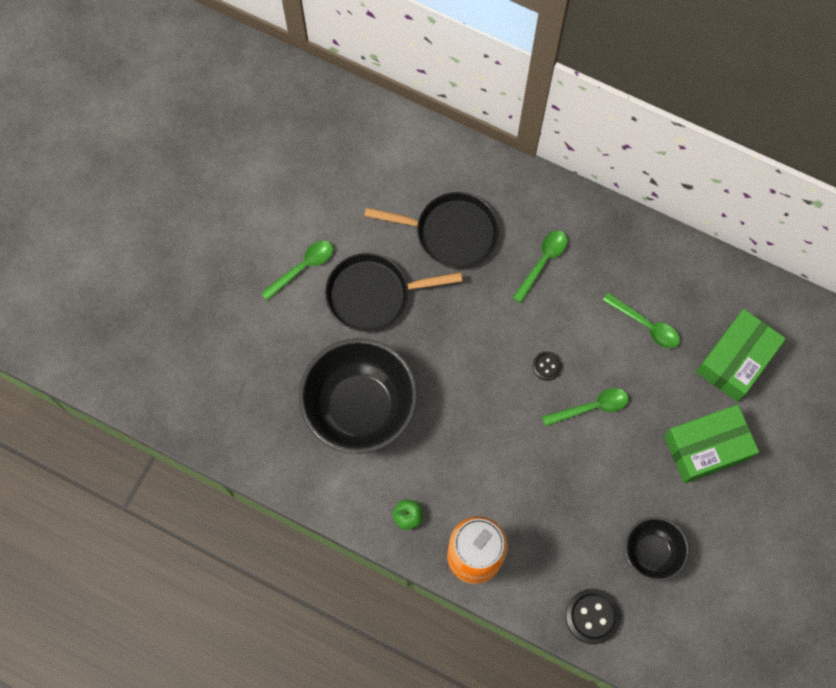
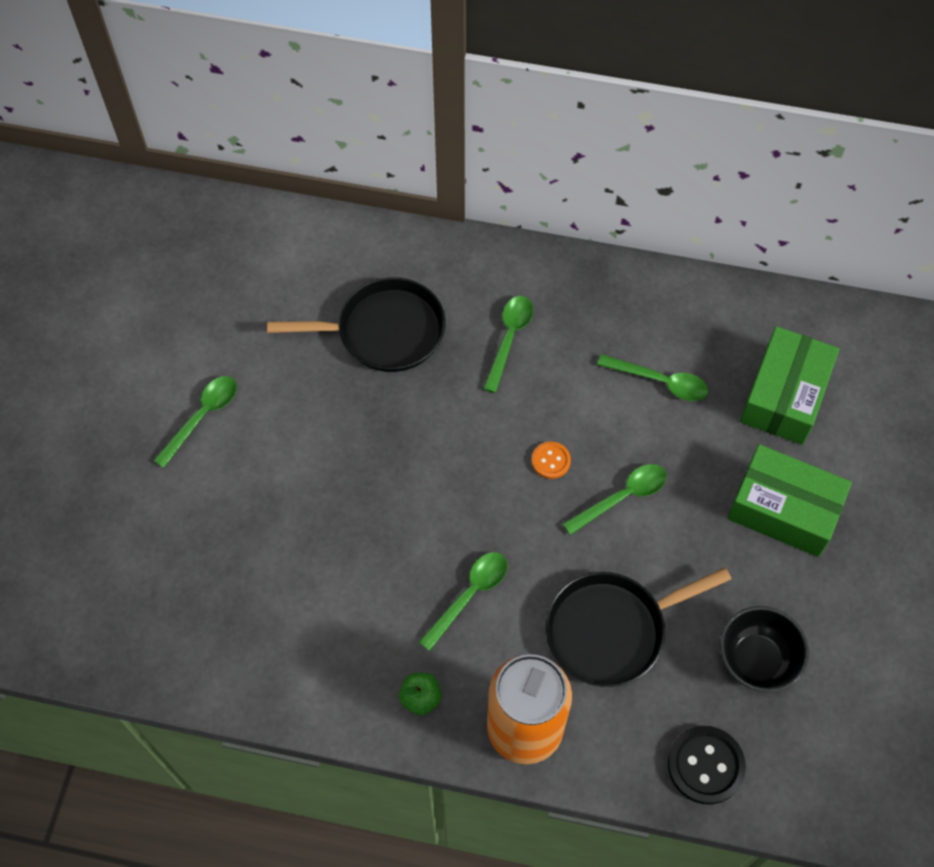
camera: 15 degrees left, 10 degrees down
(360, 408) = (321, 573): black bowl -> none
(373, 295) = (303, 428): black pan -> black pan (612, 630)
(461, 452) = (469, 595): none -> green spoon
(547, 366) = (551, 461): black button -> orange button
(707, 447) = (783, 509): green box -> green box turned 60 degrees clockwise

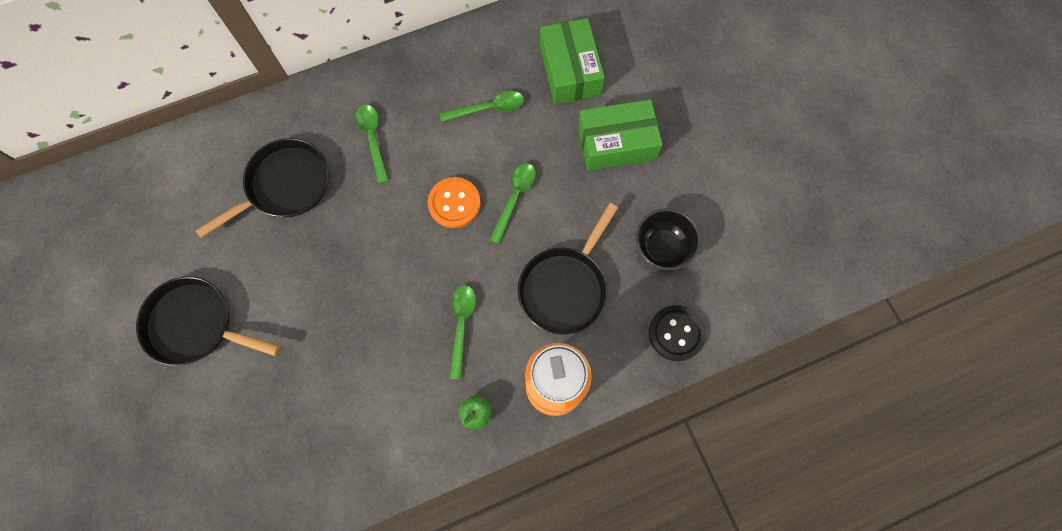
camera: 35 degrees left, 10 degrees up
(202, 417) = (195, 325): green spoon -> black pan
(551, 461) = (454, 203): orange button -> orange button, size x1.76

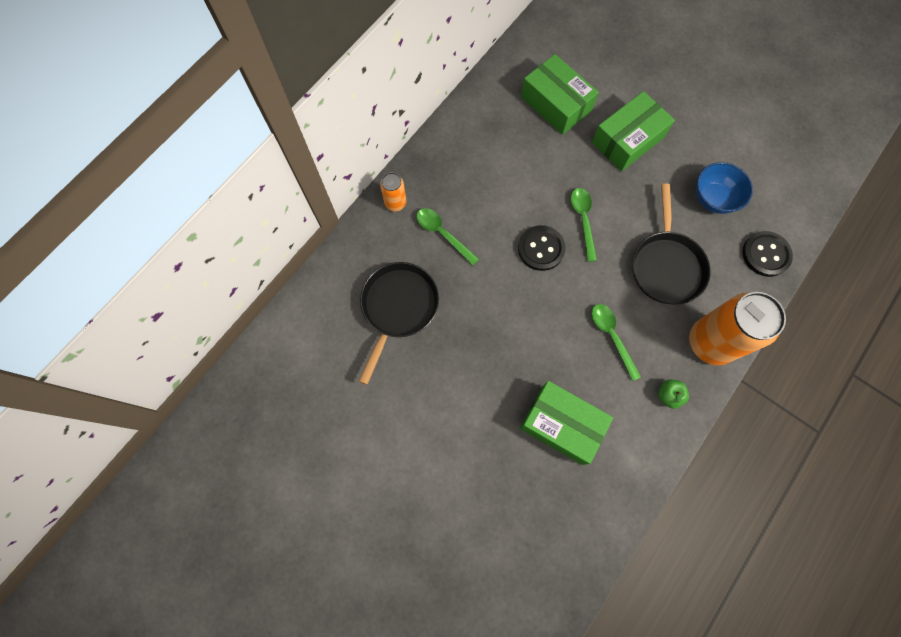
camera: 30 degrees left, 0 degrees up
(195, 325) = (405, 457): black pan -> none
(350, 87) = (395, 203): none -> orange can
(355, 380) = (562, 424): none -> green box
(454, 203) = (541, 249): orange button -> black button
(488, 108) = (515, 163): green spoon -> none
(662, 248) = (713, 199): black bowl -> blue bowl

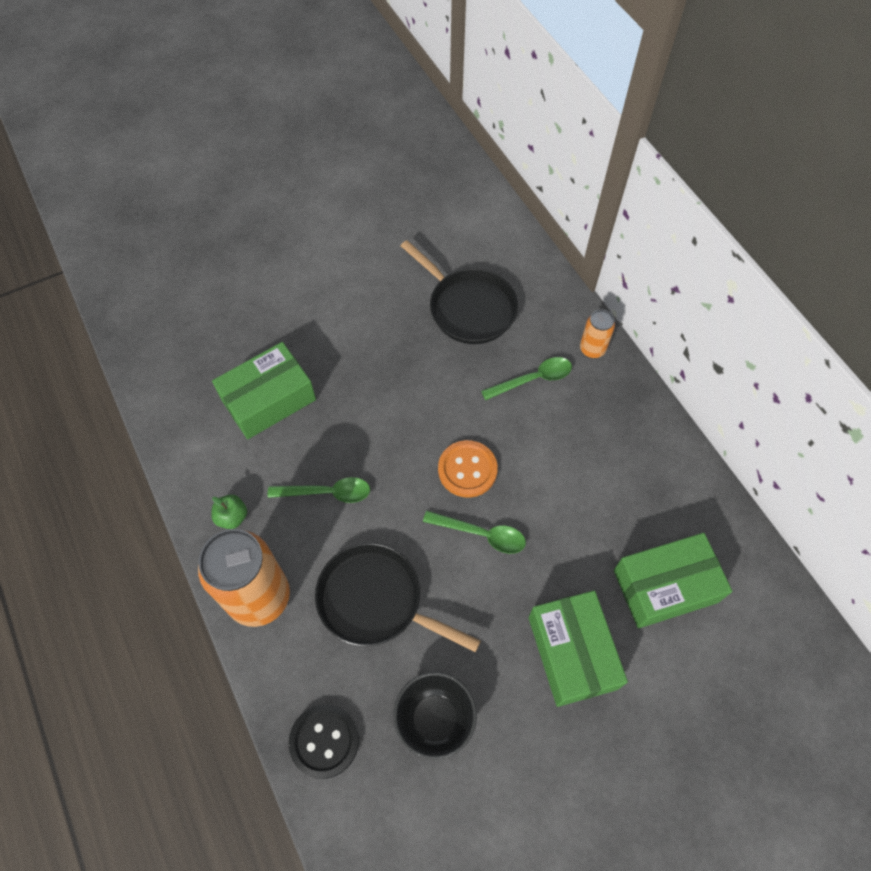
camera: 115 degrees right, 10 degrees down
(541, 249) = (467, 470): black button -> orange button
(713, 199) = (435, 719): blue bowl -> black bowl

